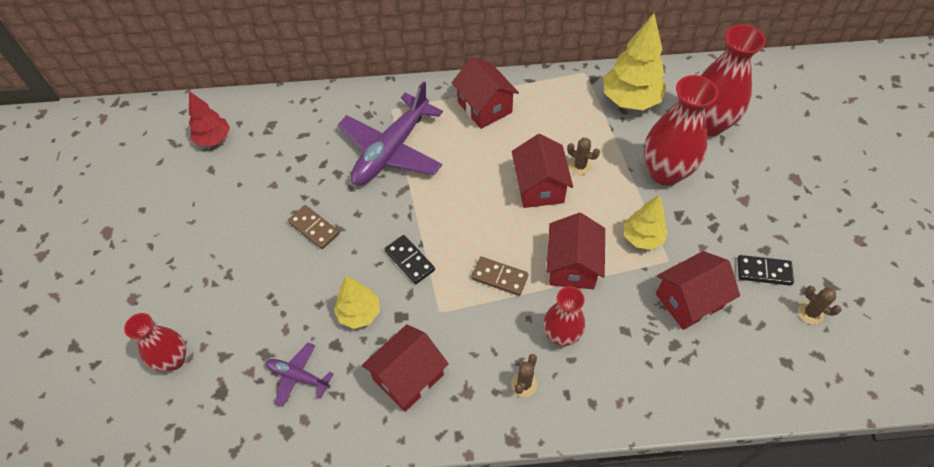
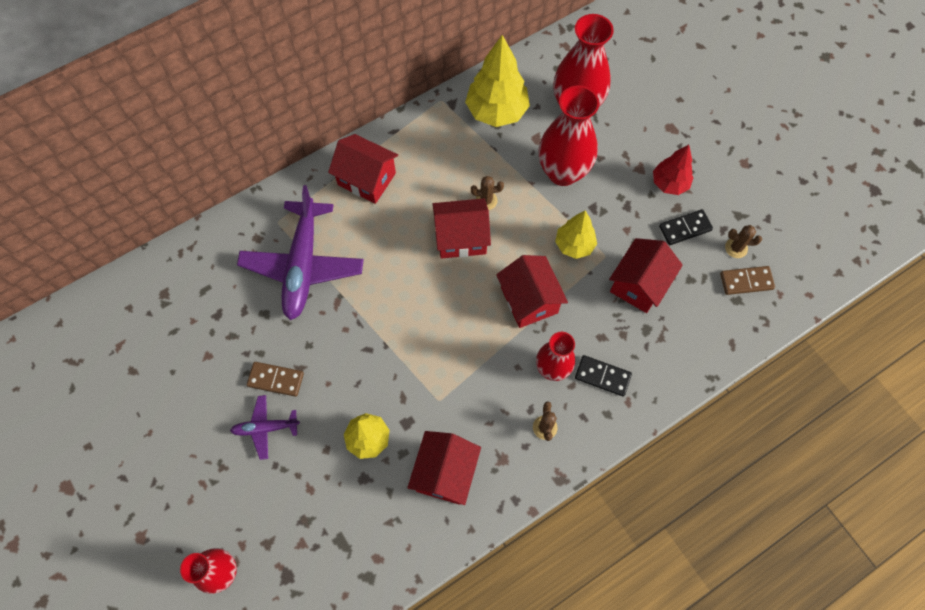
camera: 30 degrees left, 10 degrees up
(214, 139) = (113, 337): red tree -> red tree (669, 183)
(298, 376) = (348, 524): purple plane -> purple plane (265, 428)
(410, 260) = (384, 366): black domino -> black domino (602, 376)
(499, 277) = (473, 342): brown domino -> brown domino (746, 281)
(539, 187) = (461, 238): red house -> red house turned 60 degrees counterclockwise

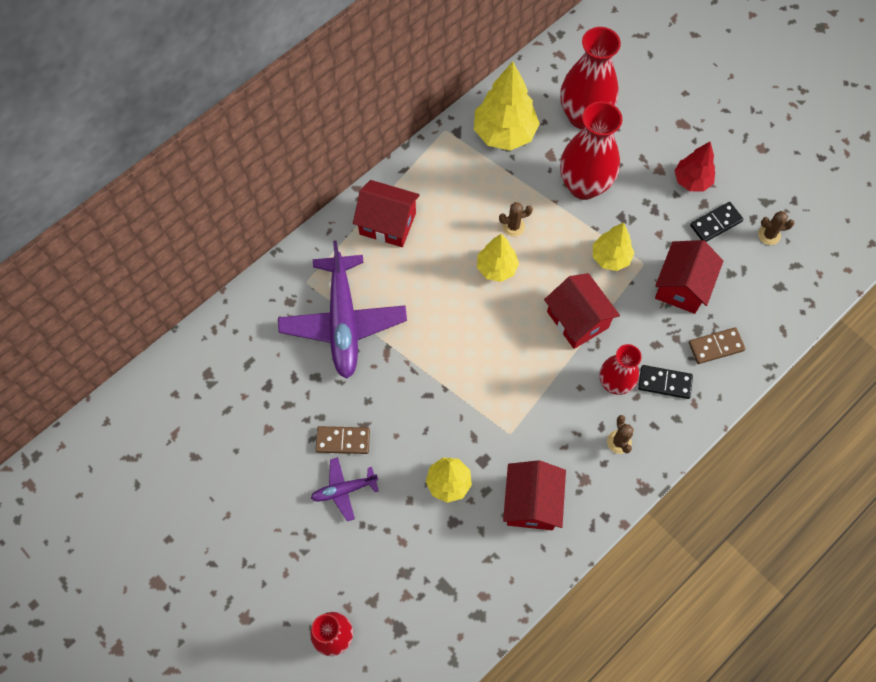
camera: 10 degrees left, 0 degrees up
(461, 238) = (496, 268): red house -> yellow tree
(746, 281) = (785, 266): brown domino -> brown domino (716, 346)

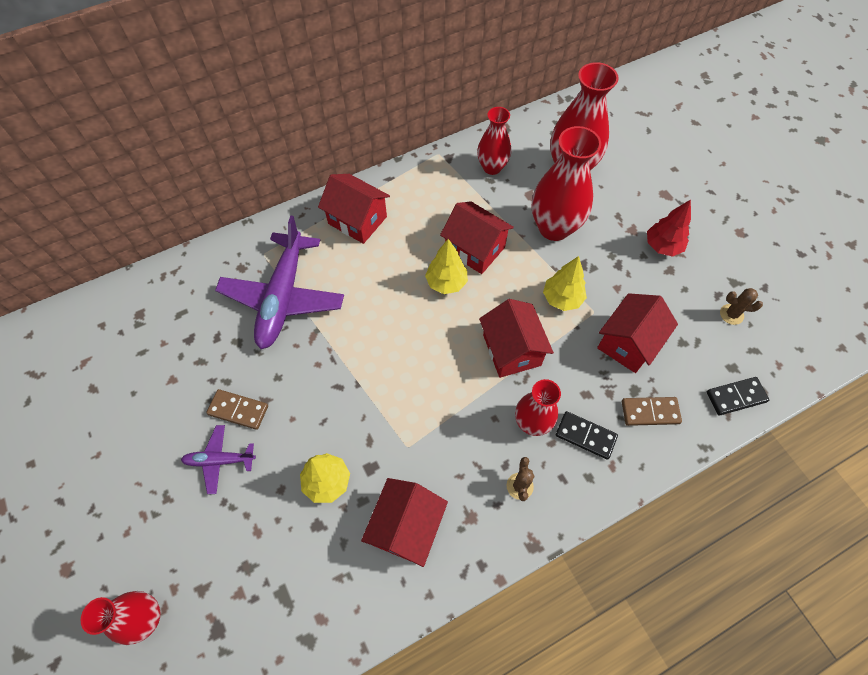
camera: 15 degrees right, 5 degrees down
(504, 133) = (492, 167): yellow tree -> red vase
(513, 226) = (475, 249): brown cactus -> red house
(716, 223) = (678, 291): black domino -> black domino (736, 397)

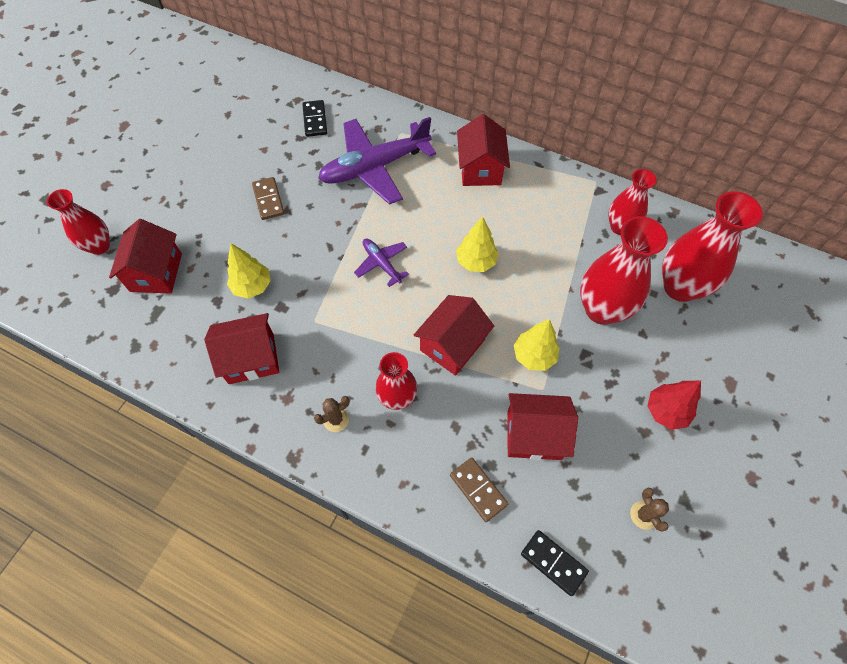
camera: 55 degrees right, 0 degrees up
(219, 460) = (225, 214): purple plane -> purple plane (381, 263)
(475, 249) = (525, 263): red house -> red house (156, 272)
(585, 436) = (416, 447): black domino -> black domino (315, 120)

